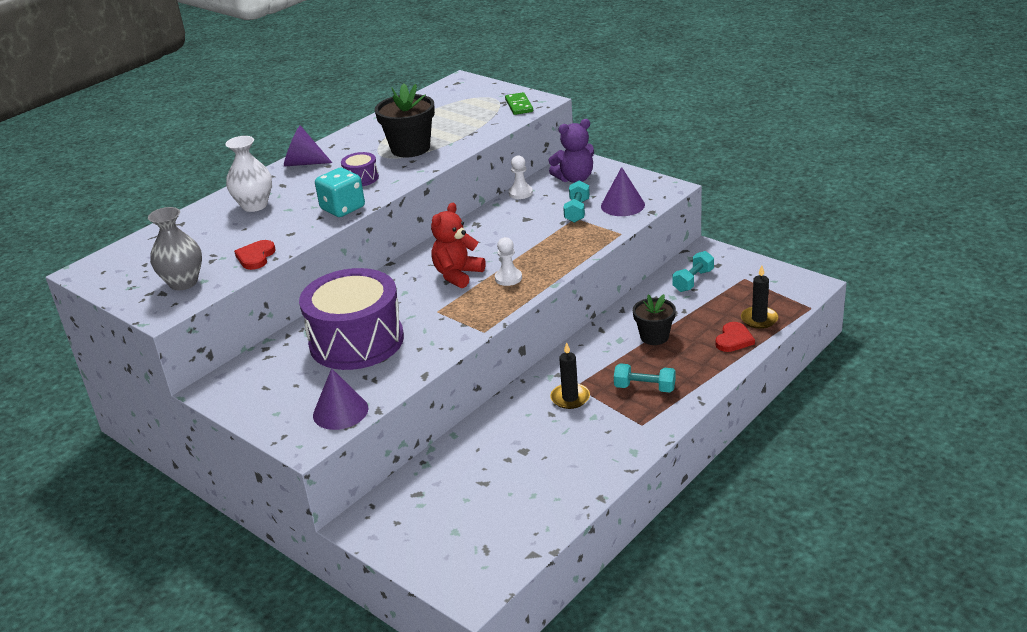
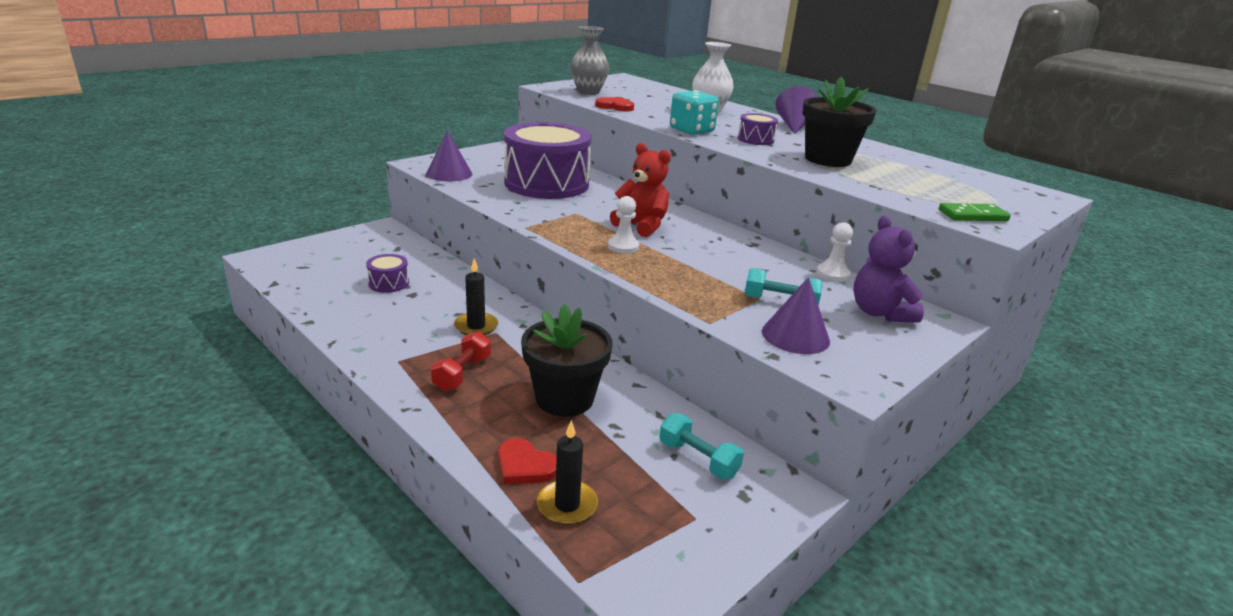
camera: 90 degrees right, 5 degrees down
(505, 473) = (388, 283): none -> purple drum
(644, 388) = (462, 373): turquoise dumbbell -> red dumbbell
(654, 337) = (564, 398): black flower pot -> black flower pot, size x1.52

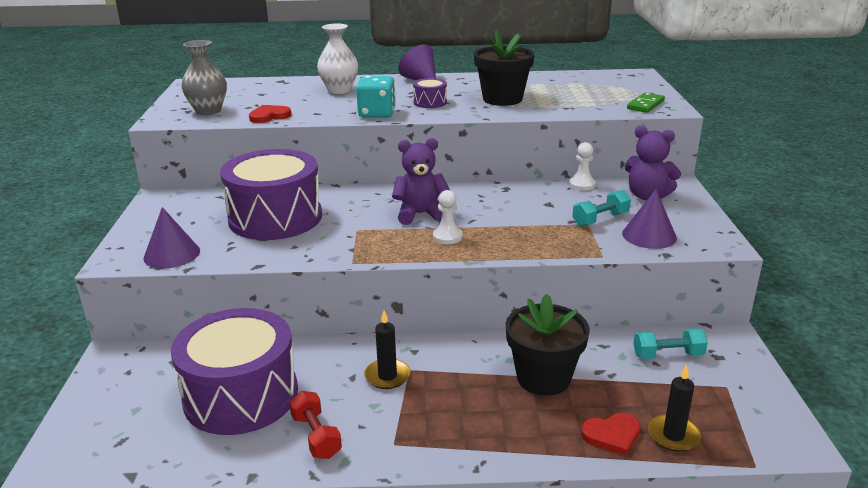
camera: 45 degrees left, 0 degrees up
(388, 283) = (241, 395): purple drum -> purple drum, size x2.42
(462, 373) = (455, 414): red dumbbell -> red dumbbell (316, 436)
(641, 226) = (420, 214): red teddy bear -> purple teddy bear

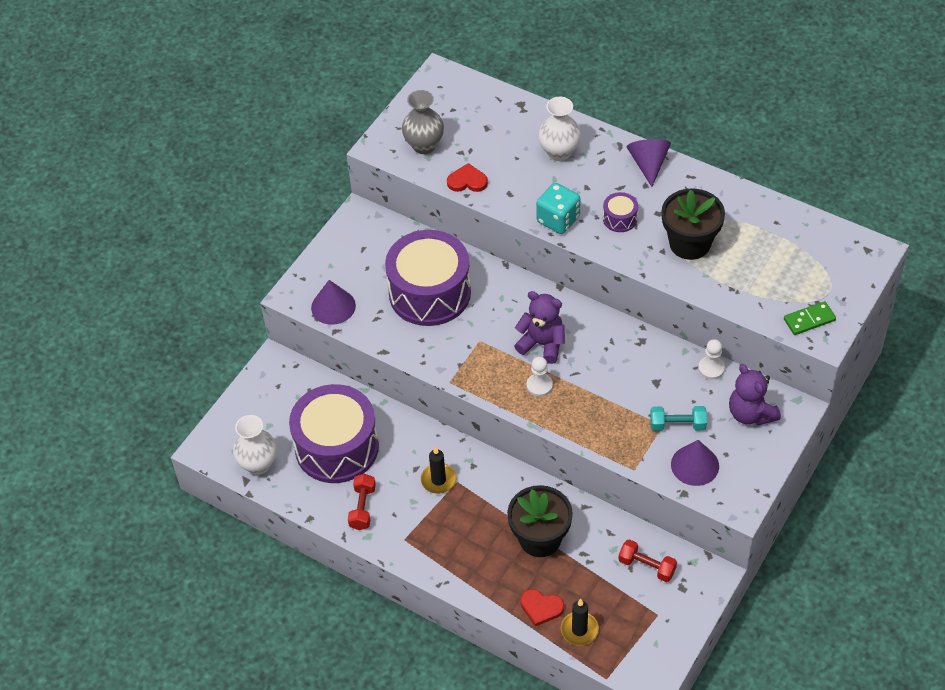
camera: 35 degrees right, 25 degrees up
(141, 451) = (258, 464): none -> white vase
(668, 355) = (647, 566): turquoise dumbbell -> red dumbbell

